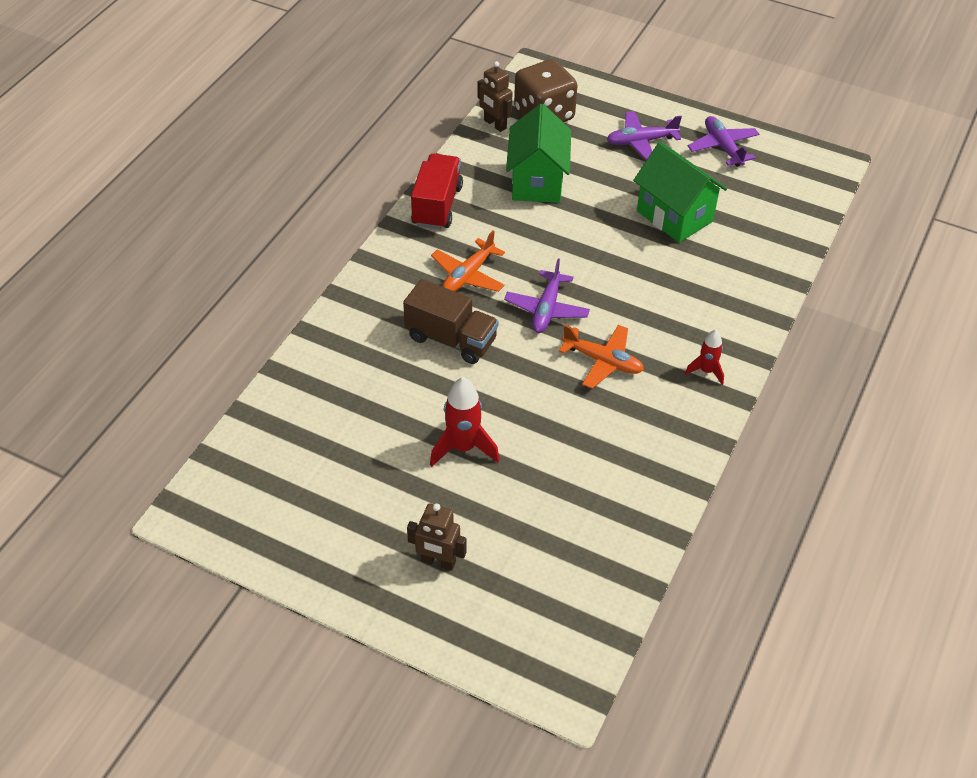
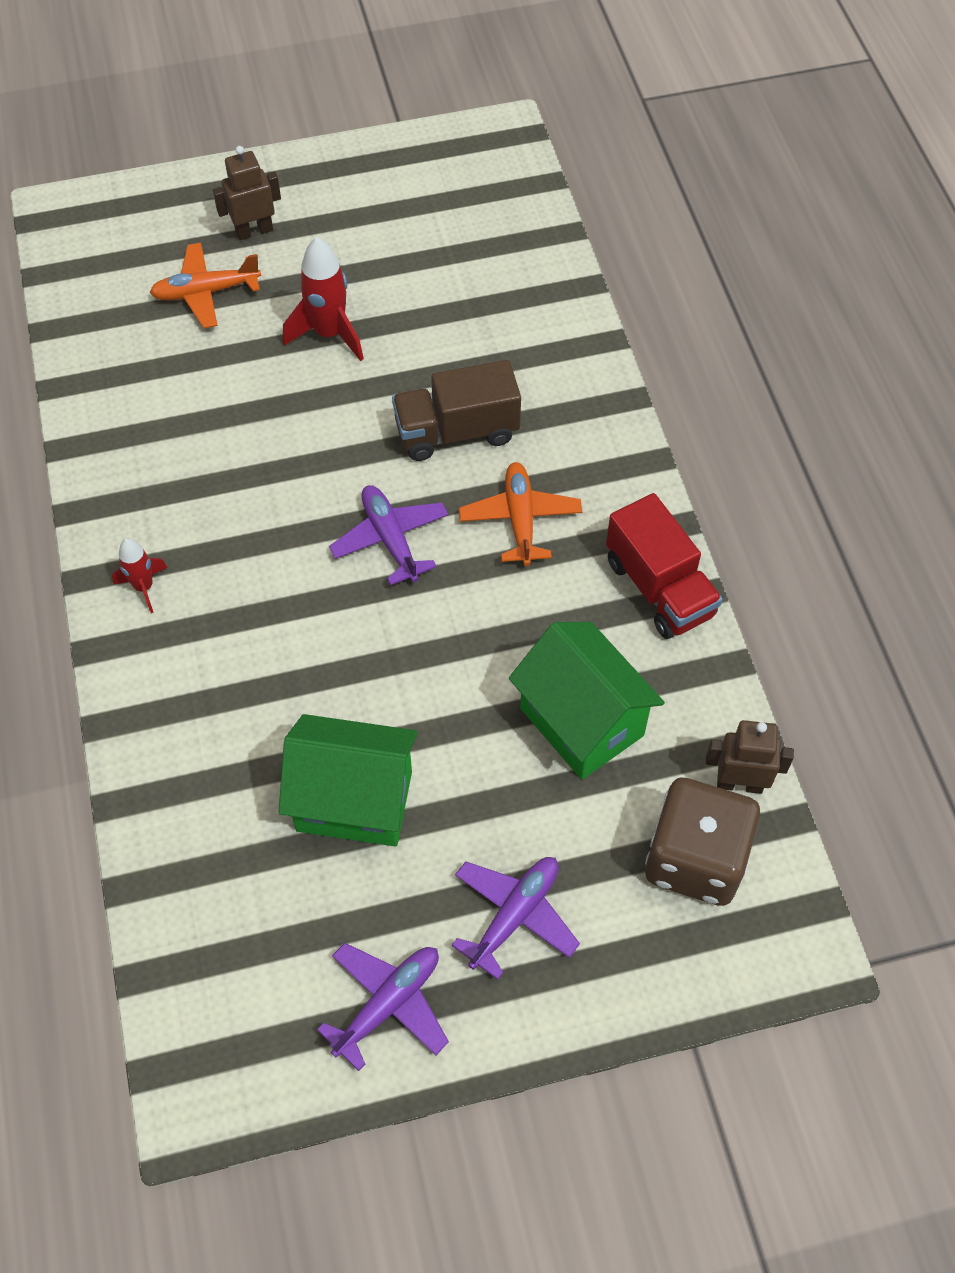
camera: 140 degrees right, 10 degrees up
(603, 361) = (271, 518): orange plane -> orange plane (206, 292)
(723, 147) = (388, 1004): purple plane -> purple plane turned 75 degrees counterclockwise

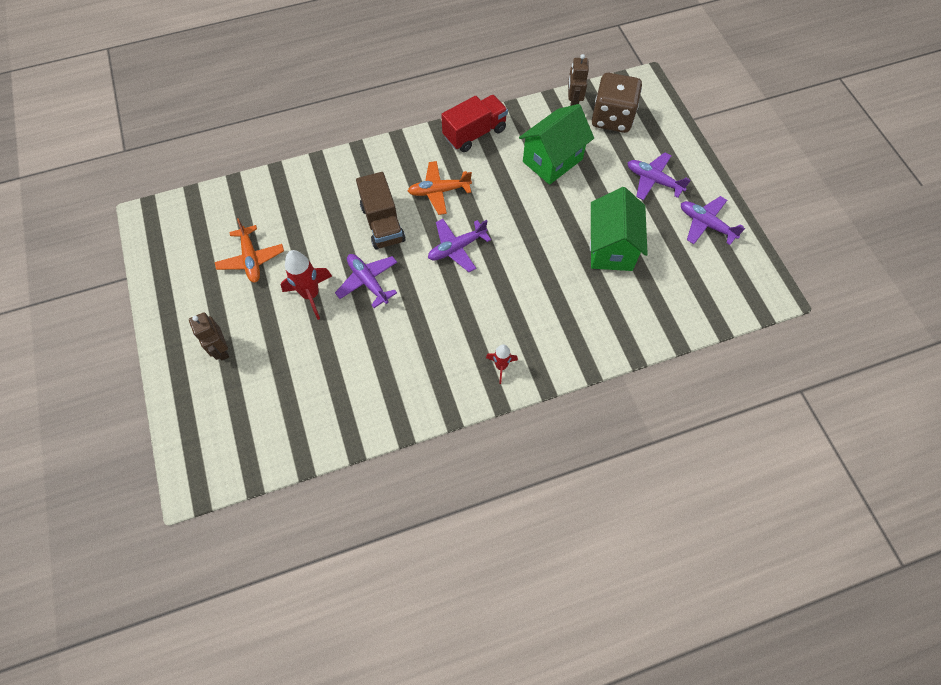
camera: 95 degrees left, 5 degrees up
(206, 292) = (274, 370): orange plane -> orange plane (251, 259)
(341, 408) = (368, 282): none -> purple plane

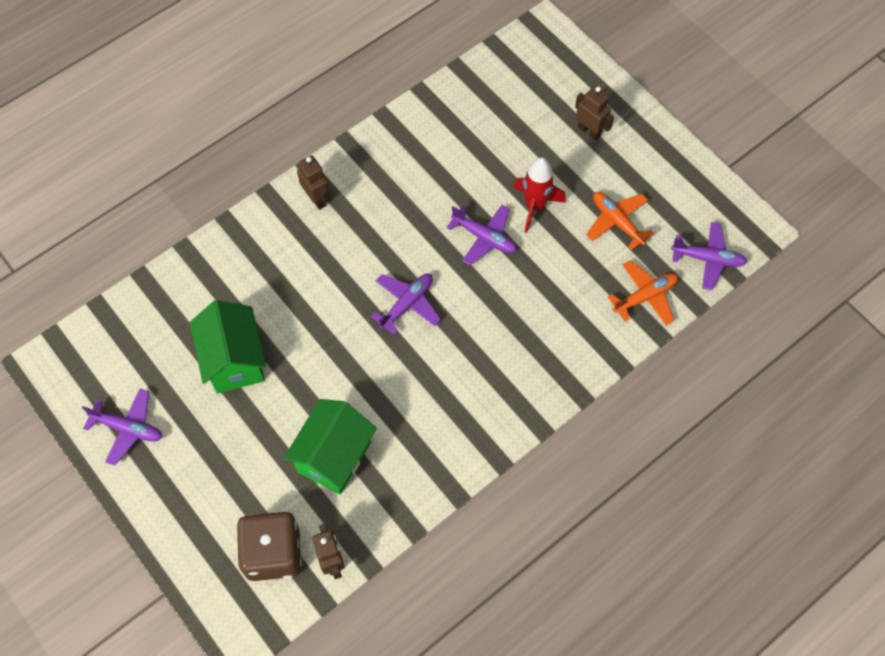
camera: 160 degrees right, 0 degrees up
(383, 223) = (500, 306): brown truck -> none
(439, 191) = (455, 367): orange plane -> orange plane (645, 296)
(474, 133) = (445, 464): red truck -> none
(501, 366) = (317, 199): red rocket -> brown robot
(653, 180) = (201, 470): purple plane -> purple plane (708, 259)

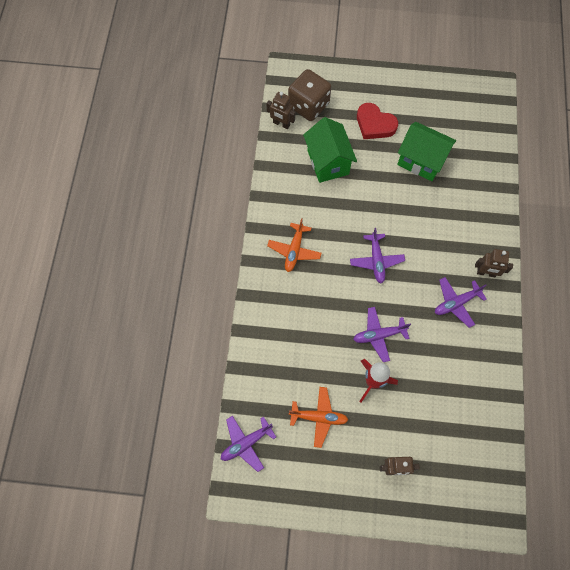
camera: 135 degrees right, 5 degrees up
(128, 428) = (427, 95): purple plane -> purple plane (456, 303)
(229, 452) = (374, 124): none -> red heart
(645, 296) = (260, 383): orange plane -> orange plane (294, 250)

